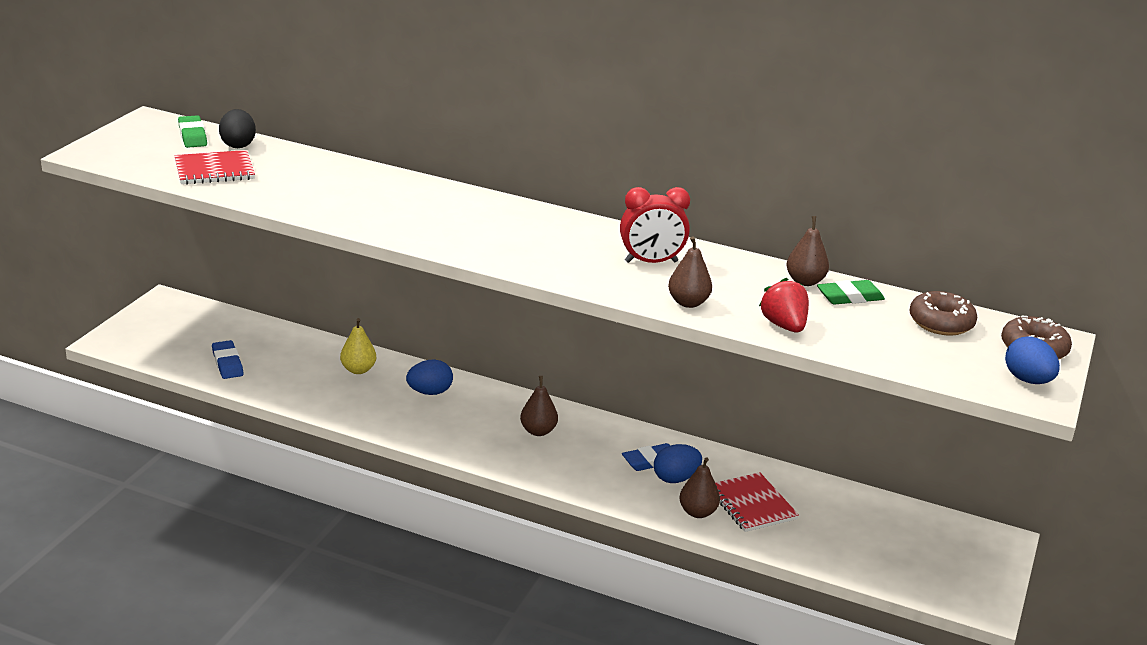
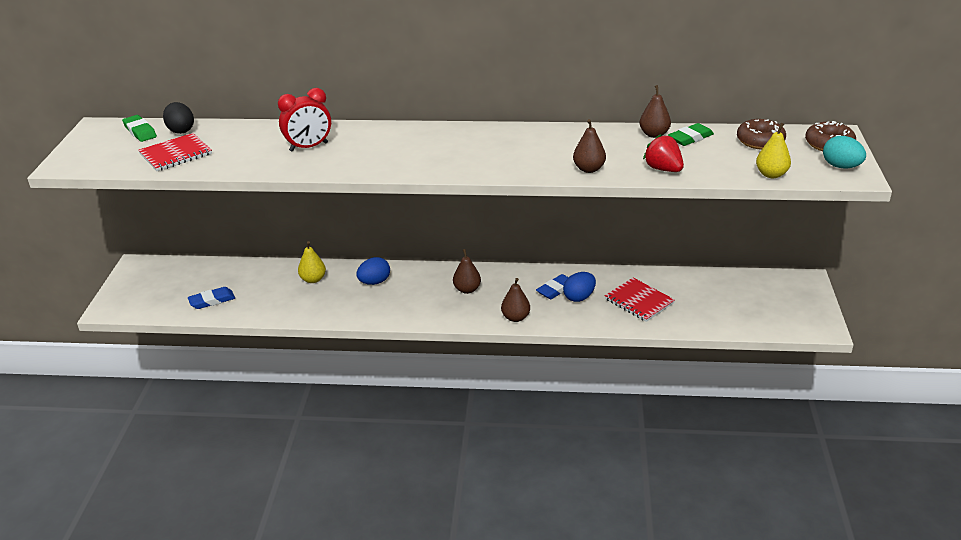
camera: 15 degrees left, 5 degrees up
(227, 363) = (212, 300): blue eraser -> blue eraser turned 75 degrees counterclockwise
(651, 262) = (543, 146): red clock -> red clock (309, 147)
(697, 512) = (607, 317): brown pear -> brown pear (515, 317)
(923, 366) = (771, 174): none -> yellow pear
(1027, 380) = (841, 166): blue egg -> turquoise egg

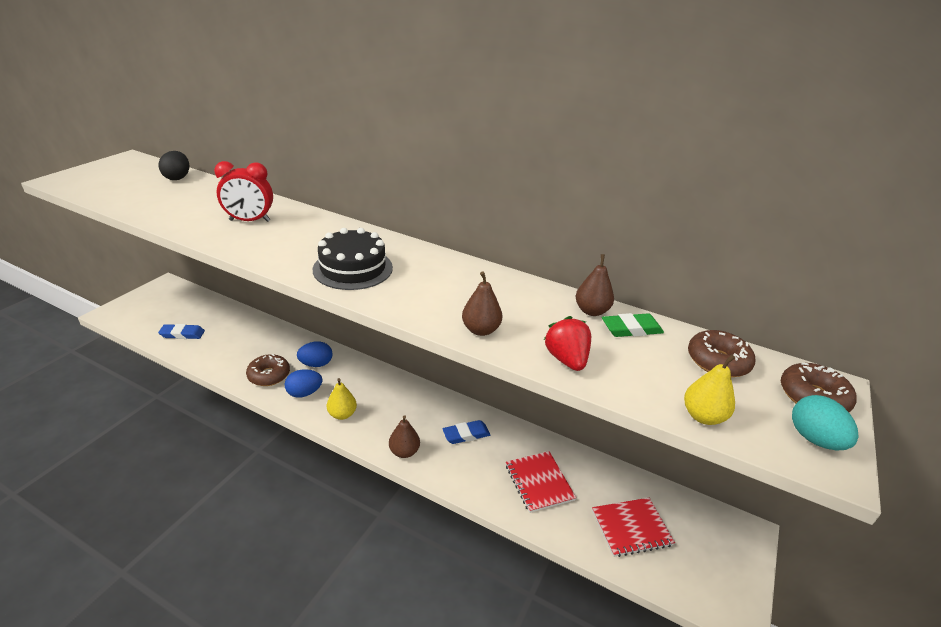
camera: 20 degrees right, 0 degrees up
(140, 131) = (149, 170): green eraser -> none
(176, 154) = (144, 195): red notebook -> red notebook (631, 528)
(313, 279) = (272, 343): yellow pear -> yellow pear (342, 414)
(339, 304) = (269, 375): none -> brown donut
(446, 157) = (353, 268): none -> black cake
(467, 289) = (385, 402): brown pear -> none
(579, 297) = (481, 453): blue egg -> blue egg (304, 393)

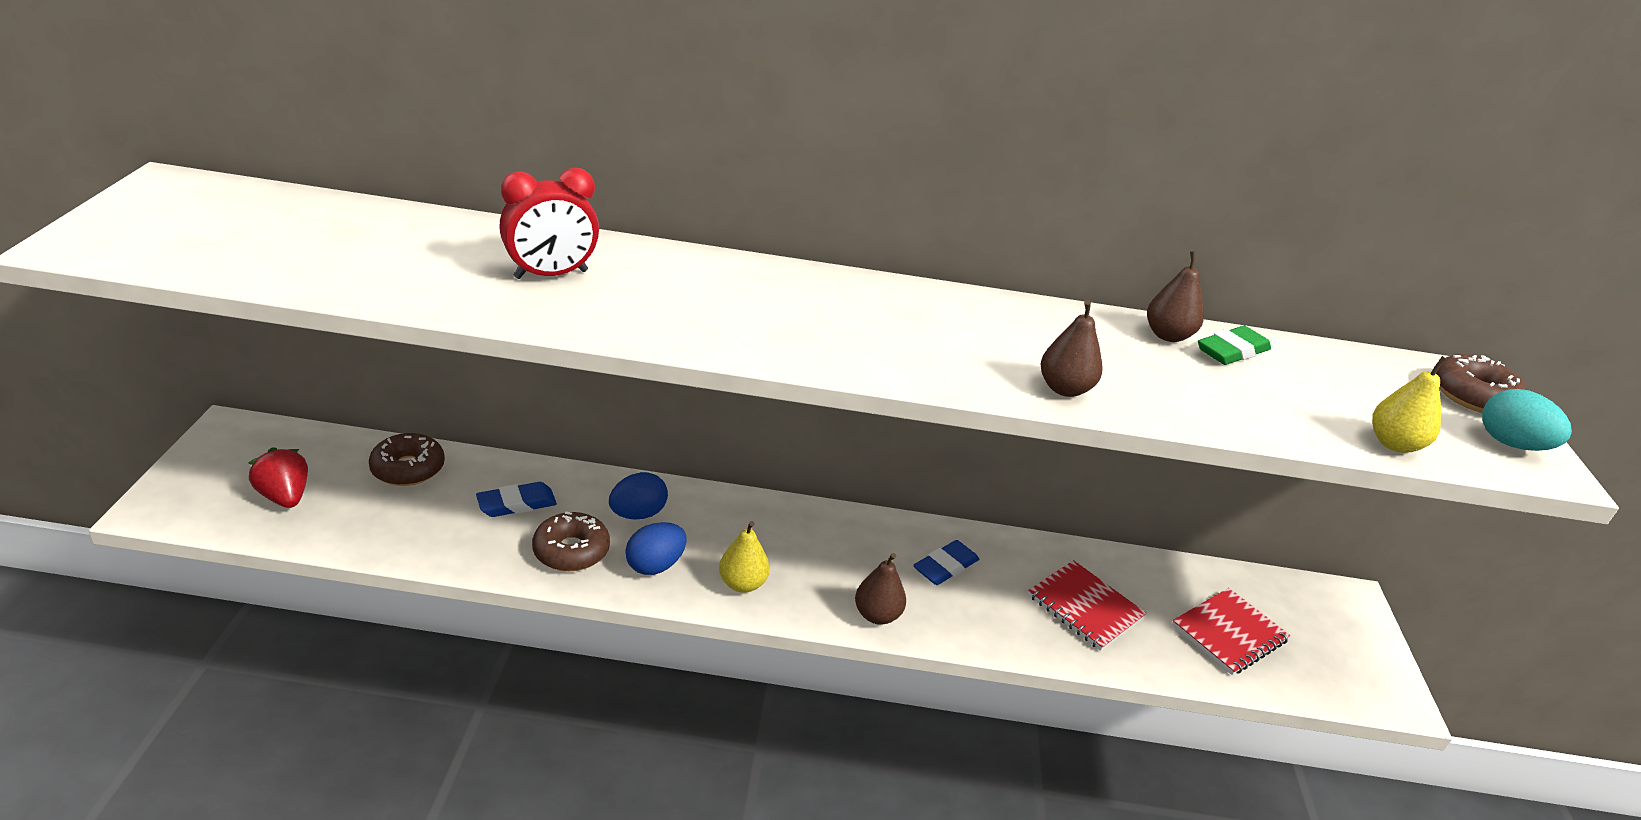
camera: 25 degrees left, 0 degrees up
(177, 178) = (321, 211): black egg -> none
(182, 334) = (347, 515): blue eraser -> blue eraser (517, 504)
(353, 268) = (803, 329): black cake -> none
(566, 359) = (1198, 407): red strawberry -> red strawberry (285, 496)
(717, 361) = (1353, 374): brown donut -> brown donut (408, 468)

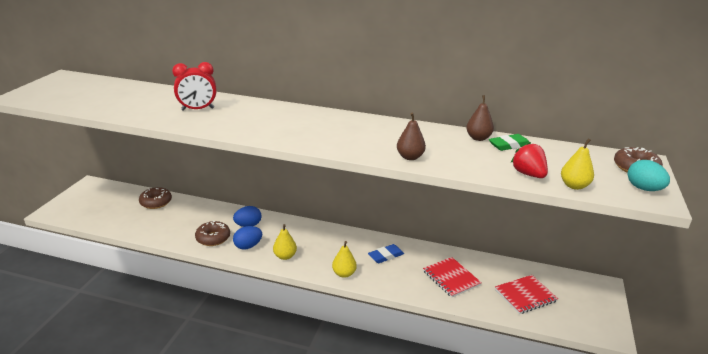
camera: 15 degrees right, 5 degrees down
(285, 496) = (102, 210): red strawberry -> red strawberry (528, 174)
(517, 504) = (196, 218): blue eraser -> none
(877, 615) = (344, 273): brown pear -> yellow pear

